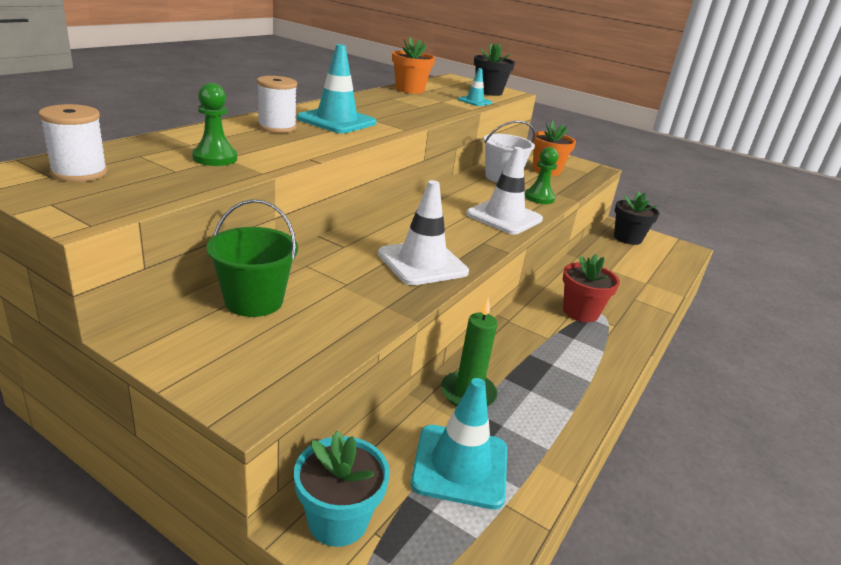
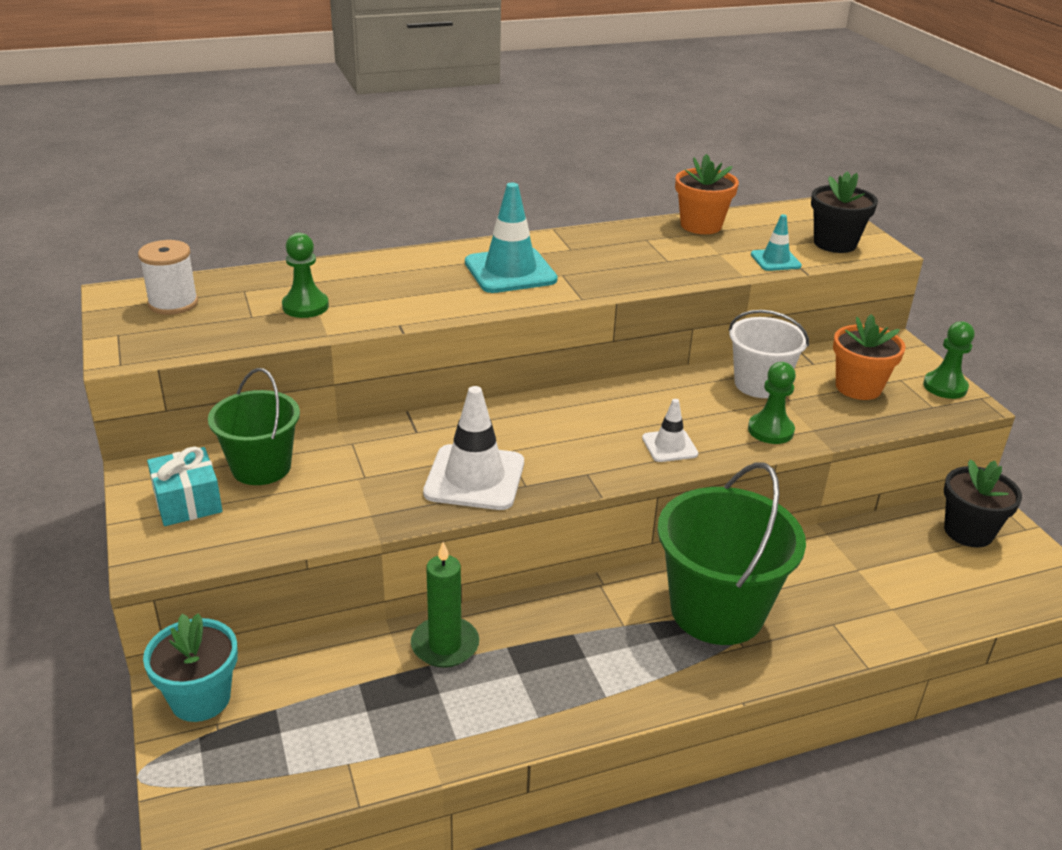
camera: 40 degrees right, 5 degrees up
(220, 346) = (187, 502): none -> turquoise gift
(277, 127) = (424, 272): white spool -> none
(460, 466) = (350, 708): turquoise traffic cone -> none
(504, 217) = (669, 446): white traffic cone -> white traffic cone, size x0.55
(579, 163) = (945, 387): none -> green pawn
(580, 312) = (717, 610): red flower pot -> green bucket

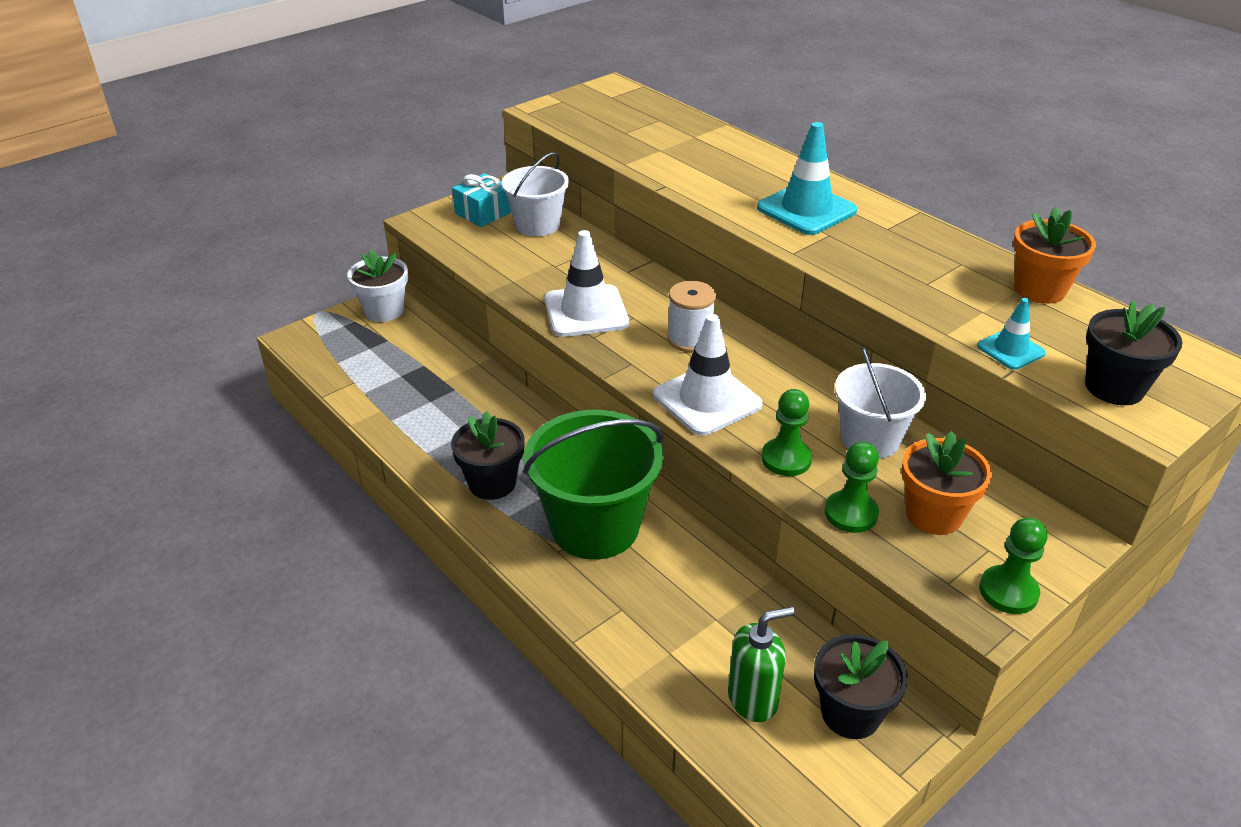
camera: 70 degrees right, 5 degrees up
(173, 303) = (617, 104): white spool -> white spool (690, 339)
(200, 698) = (384, 311): turquoise flower pot -> white flower pot
(261, 467) = (537, 225): green bucket -> white bucket
(305, 306) = (657, 146): green pawn -> green pawn (851, 513)
(445, 645) = (477, 391): green candle -> none
(619, 671) = (492, 483): none -> black flower pot
(669, 446) = (707, 400): white traffic cone -> white traffic cone, size x1.82
(949, 576) = (753, 699): none -> green soap dispenser

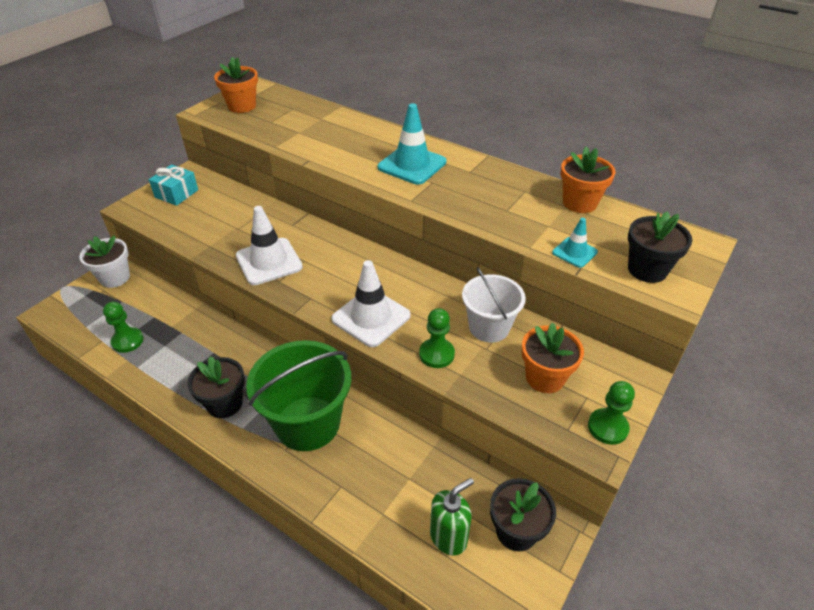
camera: 15 degrees left, 5 degrees up
(537, 225) = (219, 198): white bucket -> none
(591, 109) = (242, 106): none -> orange flower pot
(690, 339) = (348, 271): white spool -> none
(851, 513) = (490, 388): green pawn -> green pawn (127, 341)

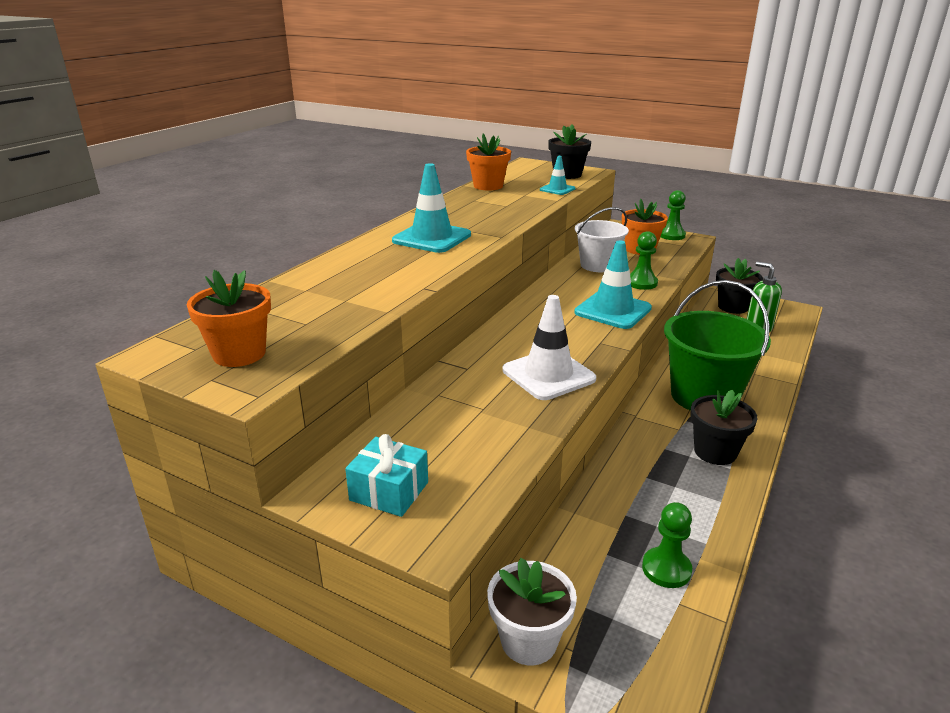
camera: 95 degrees left, 15 degrees down
(371, 317) = (613, 310): white traffic cone -> turquoise traffic cone

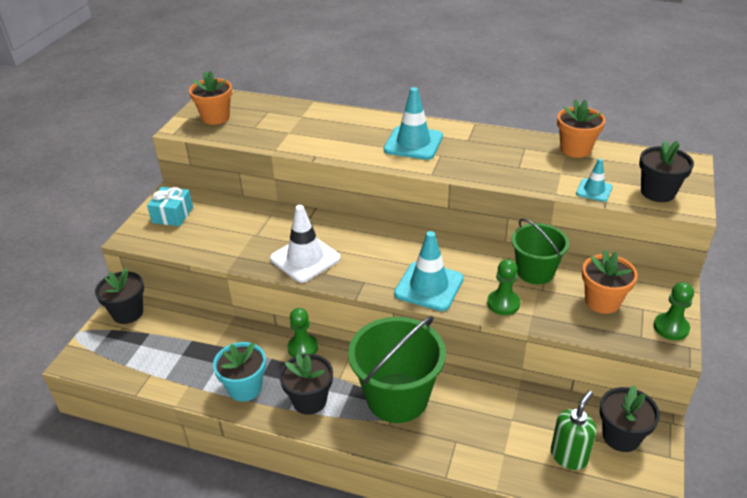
camera: 80 degrees right, 10 degrees up
(529, 640) = (128, 313): white flower pot -> black flower pot
(598, 265) = (535, 272): white bucket -> green bucket
(666, 569) = (178, 368): green pawn -> green pawn (303, 348)
(700, 502) = (245, 388): none -> turquoise flower pot

